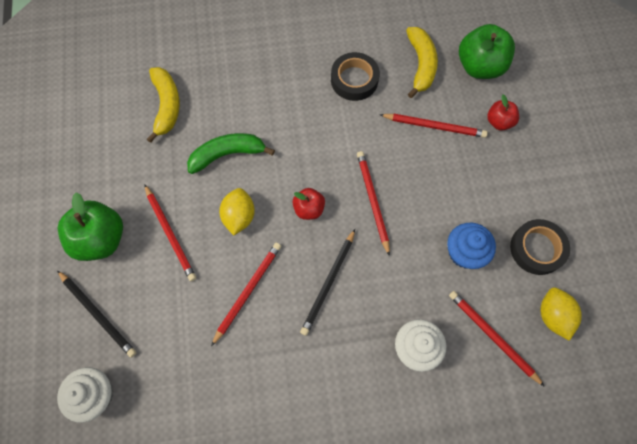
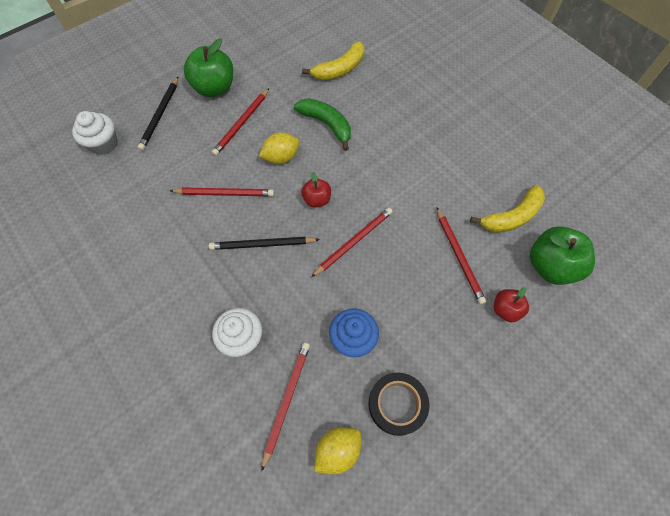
camera: 60 degrees right, 5 degrees down
(354, 80) = (456, 174): black tape -> none

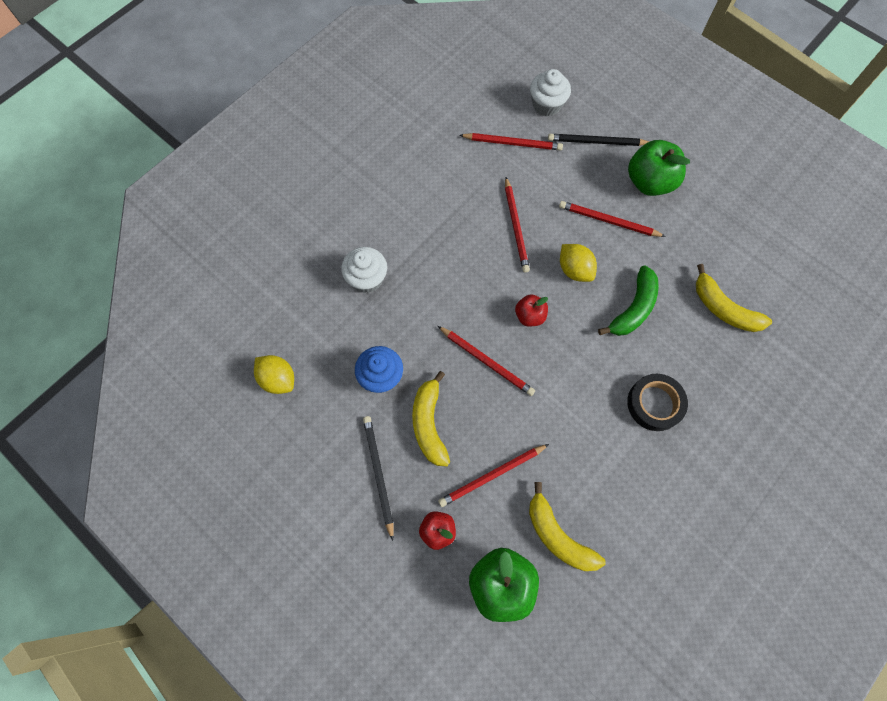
camera: 80 degrees right, 5 degrees up
(262, 244) = (465, 274): black pencil -> black pencil (378, 474)
(286, 401) = (316, 328): red pencil -> red pencil (512, 143)
(397, 404) = (324, 426): black tape -> black tape (654, 404)
(406, 301) = (429, 424): none -> yellow banana

